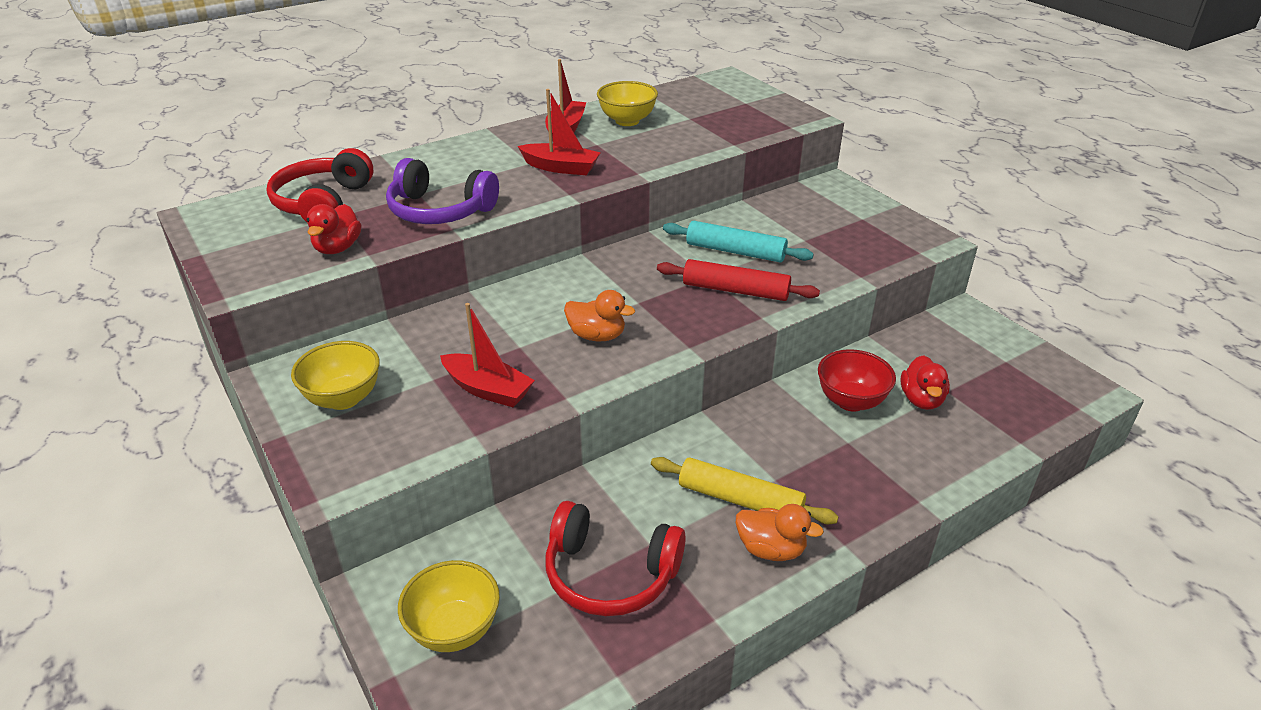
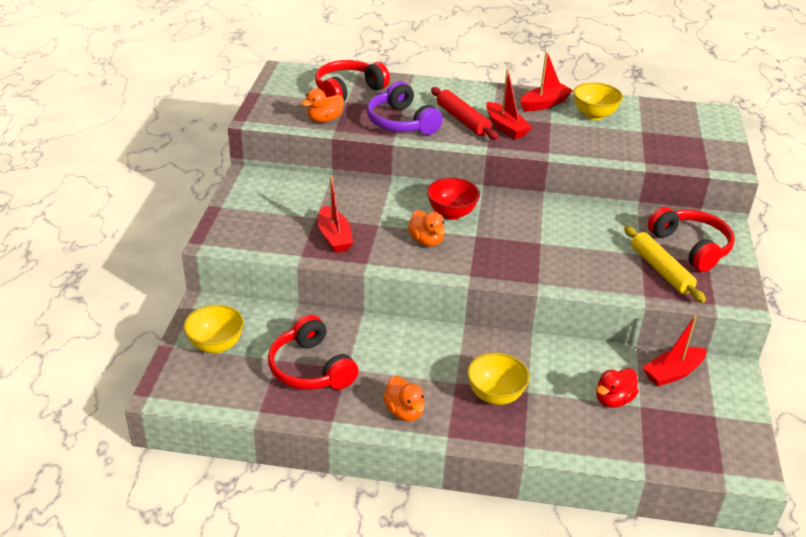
camera: 40 degrees right, 0 degrees up
(337, 248) = (324, 119): red duck -> orange duck
(343, 398) = (264, 204): yellow bowl -> yellow bowl (495, 395)
(735, 251) = (581, 237): turquoise rolling pin -> none
(735, 290) = (545, 259): red rolling pin -> red rolling pin (462, 120)
(740, 500) = (421, 379): yellow rolling pin -> yellow rolling pin (661, 270)
(832, 212) = (691, 247): none -> red headphones
(851, 401) = (564, 372): red bowl -> red bowl (451, 213)
(928, 343) = (672, 373): none -> red boat

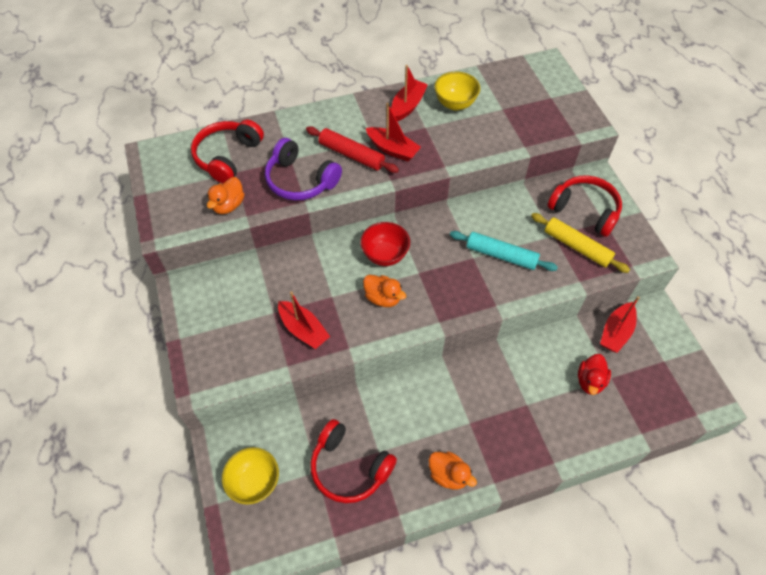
camera: 25 degrees left, 20 degrees up
(495, 395) = (506, 421): yellow bowl -> none
(571, 250) = (501, 255): none -> turquoise rolling pin

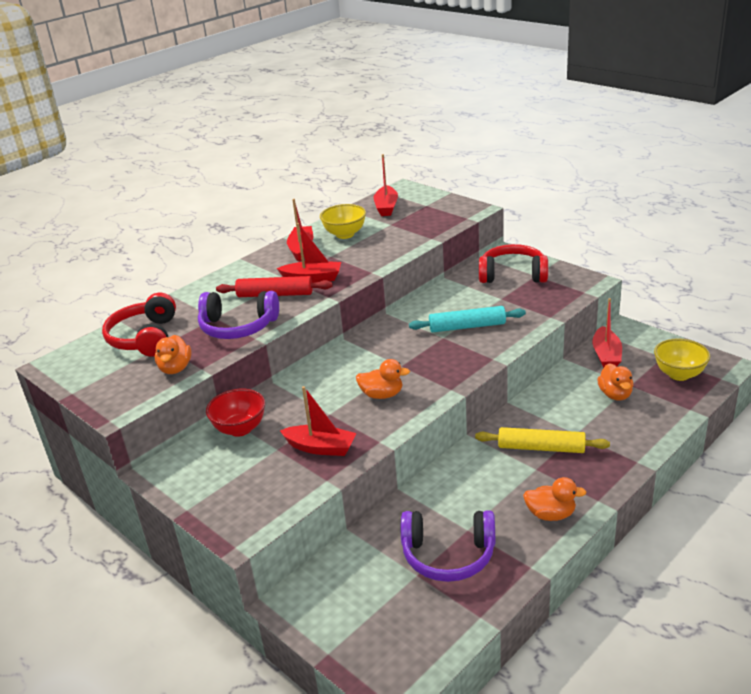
camera: 25 degrees left, 25 degrees down
(254, 482) = (356, 615): yellow bowl -> yellow bowl (679, 374)
(349, 467) = (448, 555): red headphones -> purple headphones
(385, 255) = (358, 366): red bowl -> red bowl (240, 429)
(514, 83) = (386, 207): none -> red boat
(576, 247) = (527, 298): yellow rolling pin -> yellow rolling pin (541, 448)
(590, 381) = (615, 394): red duck -> orange duck

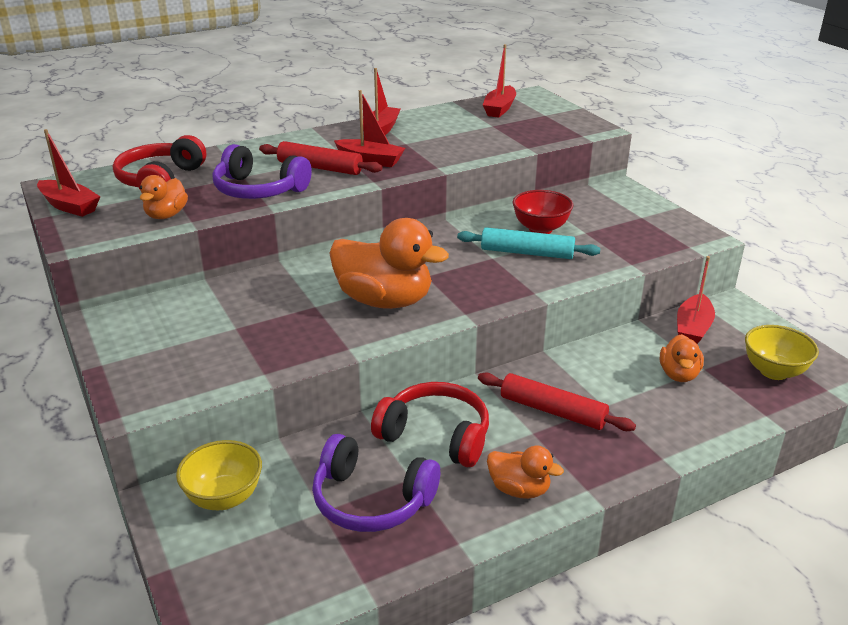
camera: 15 degrees right, 0 degrees up
(240, 429) = (213, 298): red bowl -> red bowl (540, 229)
(321, 447) = (281, 338): red boat -> red boat (70, 206)
(345, 234) = (436, 126): yellow bowl -> yellow bowl (224, 498)
(382, 395) = (384, 301): orange duck -> orange duck, size x1.91
(513, 274) = (615, 211): red headphones -> red headphones (436, 435)
(541, 448) = (552, 411): yellow rolling pin -> red rolling pin

